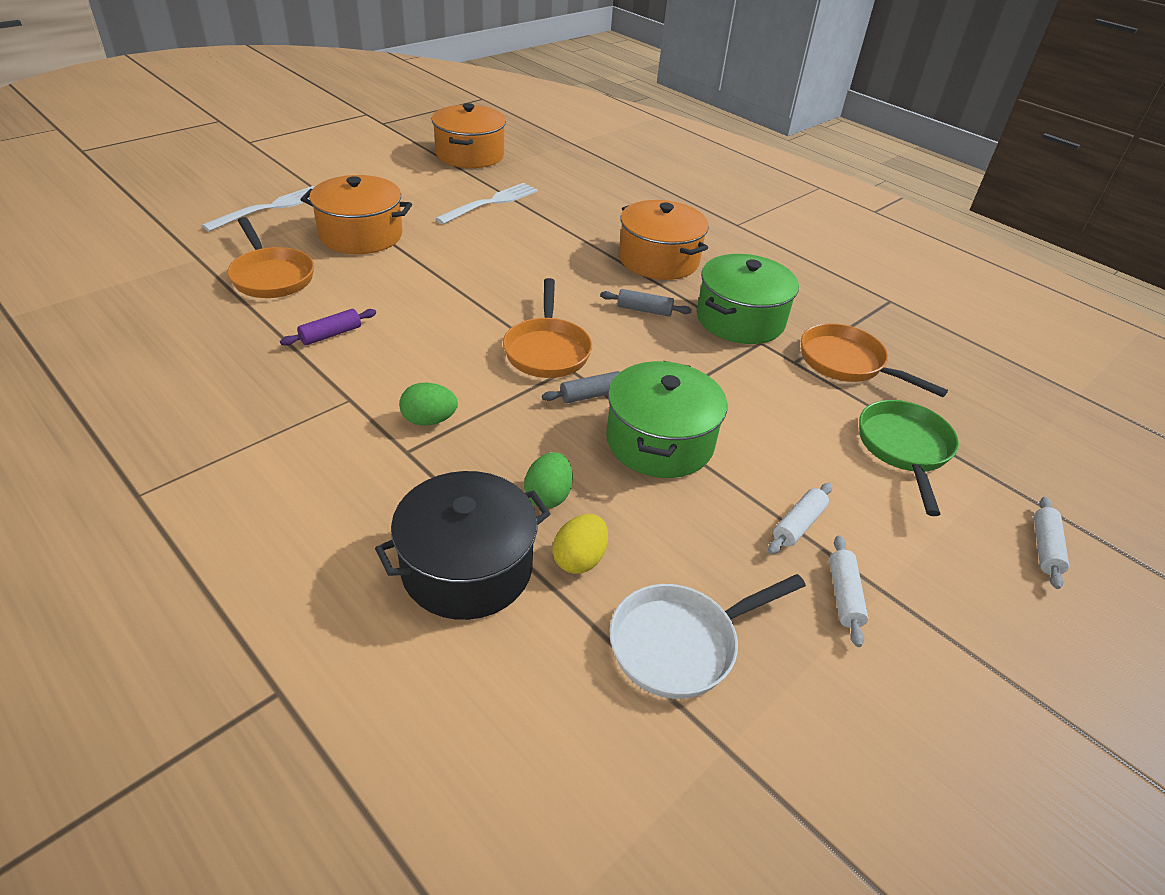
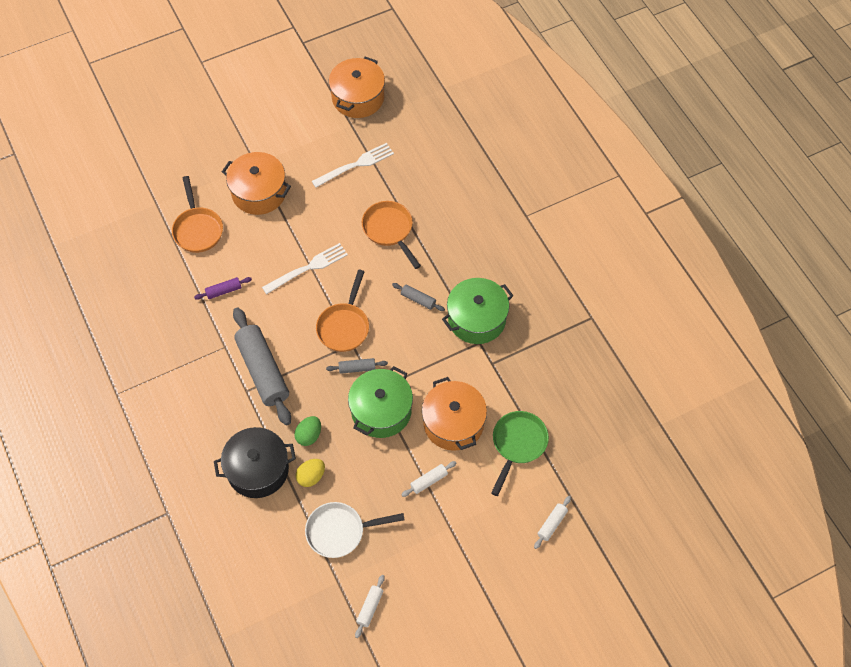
camera: 20 degrees right, 20 degrees up
(271, 207) = (206, 152): white fork -> white fork (308, 268)
(429, 420) = (263, 371): green egg -> grey rolling pin
(658, 260) = (449, 249): orange pot -> orange pot (453, 423)
(844, 596) = (429, 526): white rolling pin -> white rolling pin (370, 607)
(847, 363) = (525, 371): orange pan -> orange pan (389, 230)

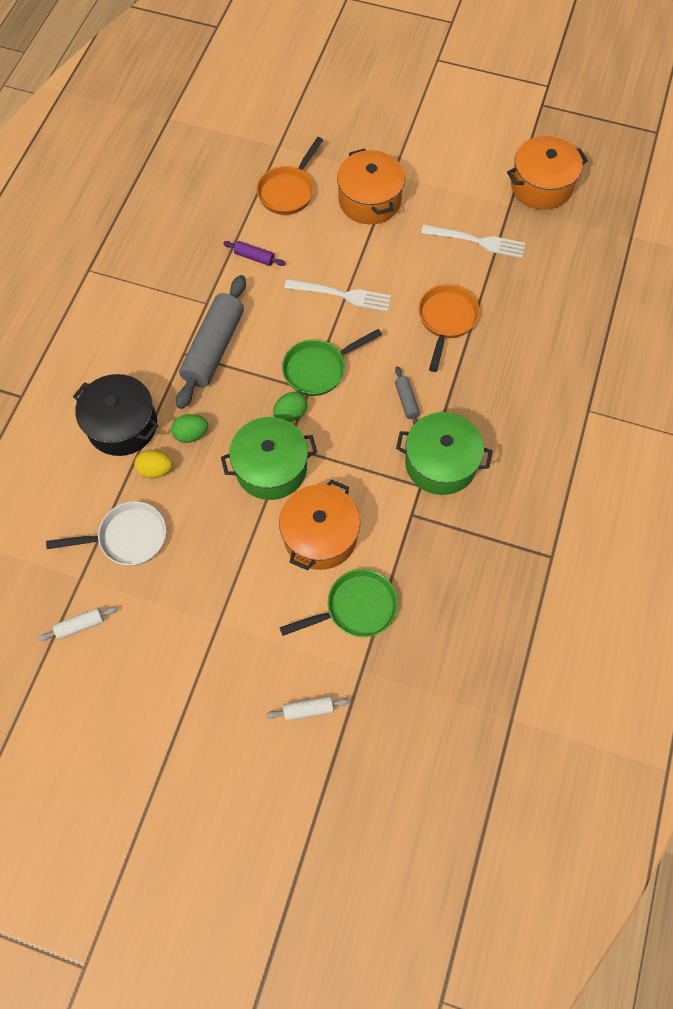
camera: 45 degrees right, 5 degrees up
(340, 531) = (127, 537): white pan -> white pan turned 135 degrees clockwise
(344, 326) = (319, 369): orange pan -> green pan
(357, 368) = (291, 414): grey rolling pin -> green egg
(429, 481) = (244, 565): white rolling pin -> none

